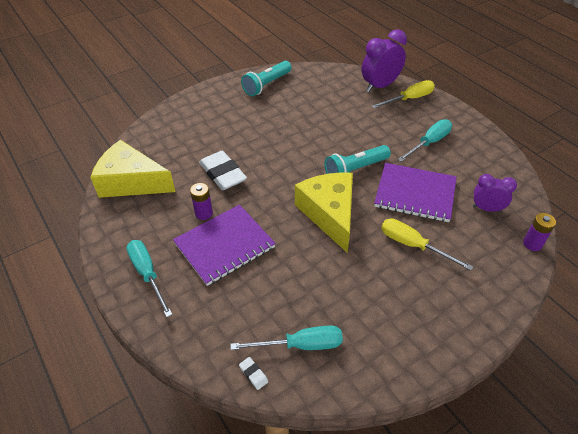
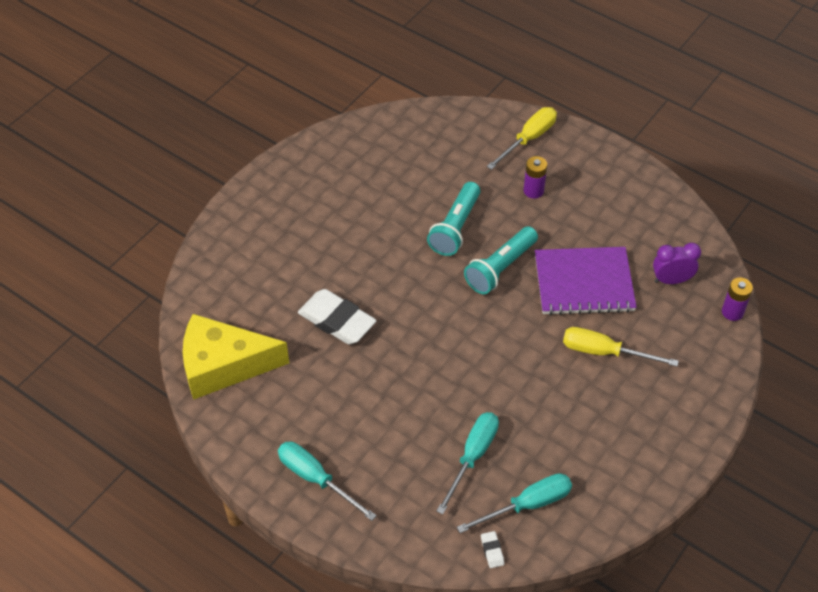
camera: 20 degrees left, 5 degrees up
(204, 213) = (341, 382): purple battery -> purple battery (533, 191)
(224, 246) = (388, 417): purple notebook -> none
(253, 374) = (492, 551): white eraser -> white eraser turned 45 degrees clockwise
(266, 85) = (326, 163): turquoise flashlight -> turquoise flashlight (455, 228)
(329, 214) = (494, 339): yellow cheese -> none
(380, 86) = (482, 126): purple clock -> none
(429, 143) = (576, 203): turquoise screwdriver -> turquoise screwdriver (473, 457)

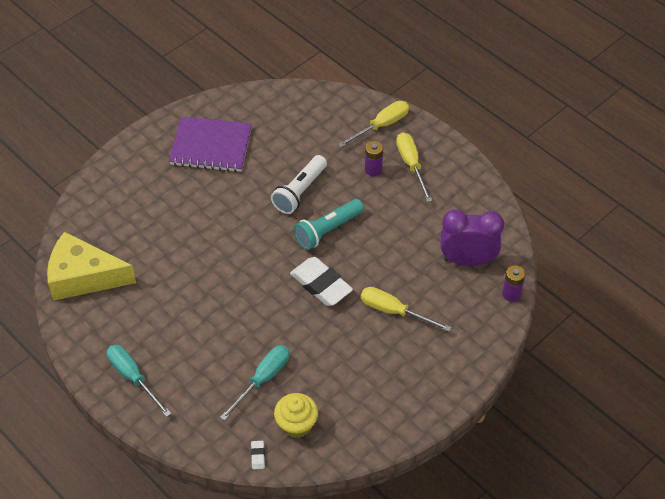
camera: 10 degrees right, 0 degrees up
(337, 321) = (183, 254): white eraser -> white eraser (321, 285)
(455, 228) = (299, 192): turquoise flashlight -> white flashlight
(527, 505) = (296, 424): turquoise screwdriver -> yellow cupcake
(575, 179) = (411, 165): none -> yellow screwdriver
(584, 283) = (393, 252): purple notebook -> purple notebook (211, 146)
(671, 280) = (467, 260): purple clock -> purple clock, size x1.62

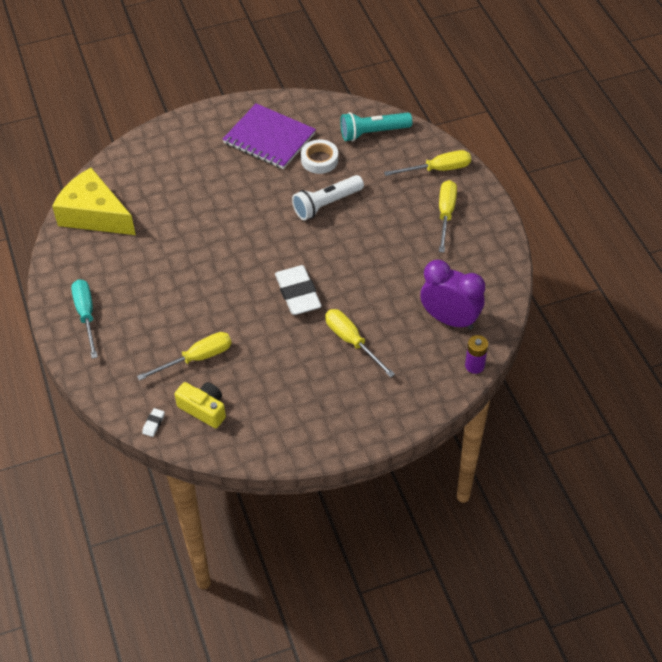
camera: 25 degrees right, 0 degrees up
(263, 379) = (197, 358): turquoise screwdriver -> yellow screwdriver
(269, 152) = (319, 160): none -> white tape
(296, 424) = (203, 409): yellow cupcake -> yellow camera
(327, 230) = (332, 247): turquoise flashlight -> turquoise flashlight (373, 133)
(373, 170) = (406, 207): purple battery -> none

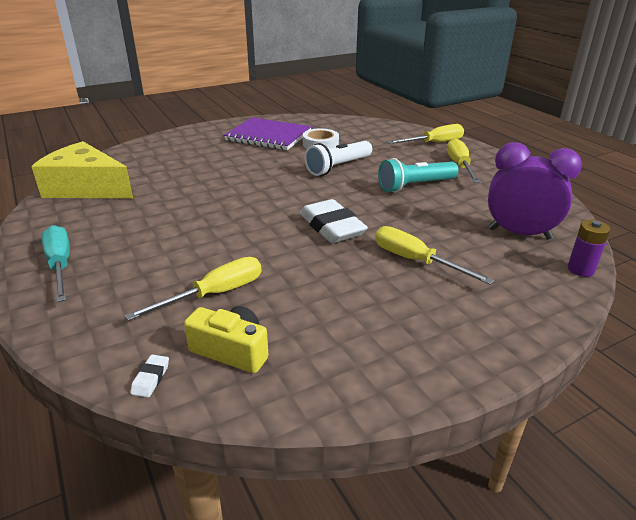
camera: 10 degrees left, 20 degrees down
(373, 133) = (363, 129): turquoise flashlight -> turquoise flashlight (415, 186)

